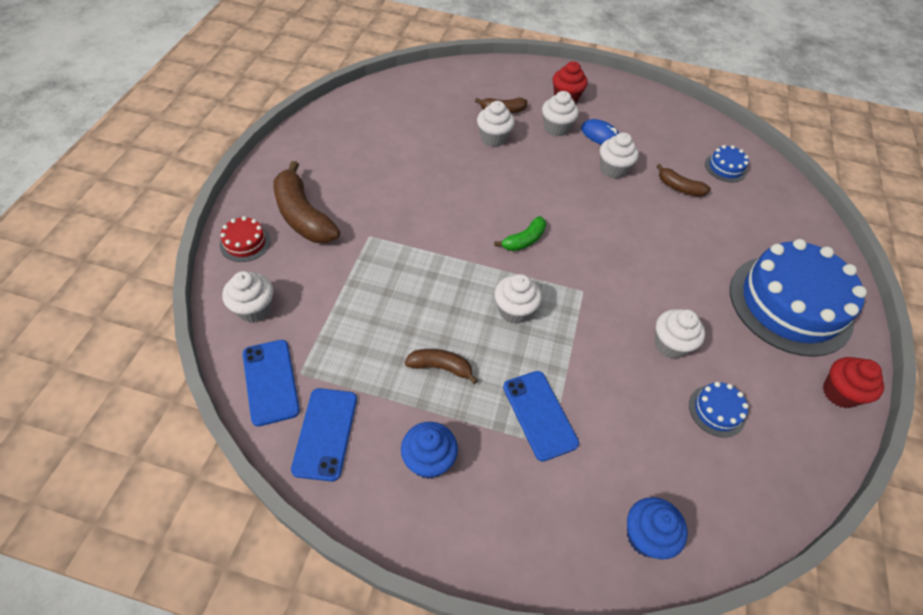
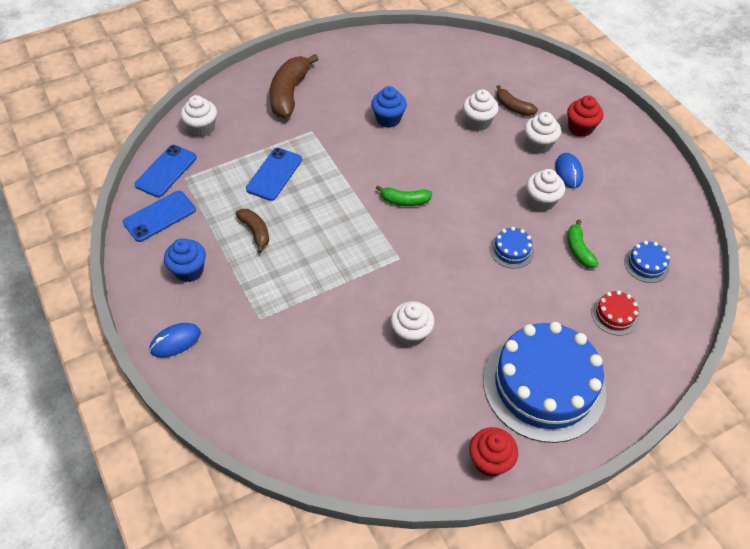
camera: 50 degrees right, 0 degrees up
(245, 243) = (240, 88): red cake -> red cake (614, 315)
(509, 543) = (175, 341): none -> blue mouse
(514, 311) = (339, 235): white cupcake -> none
(539, 415) = (274, 300): blue phone -> blue phone (274, 174)
(646, 536) = (245, 405): blue cupcake -> blue cupcake (388, 119)
(679, 188) = (578, 250): brown banana -> green banana
(716, 411) = (384, 391): blue cake -> blue cake (511, 250)

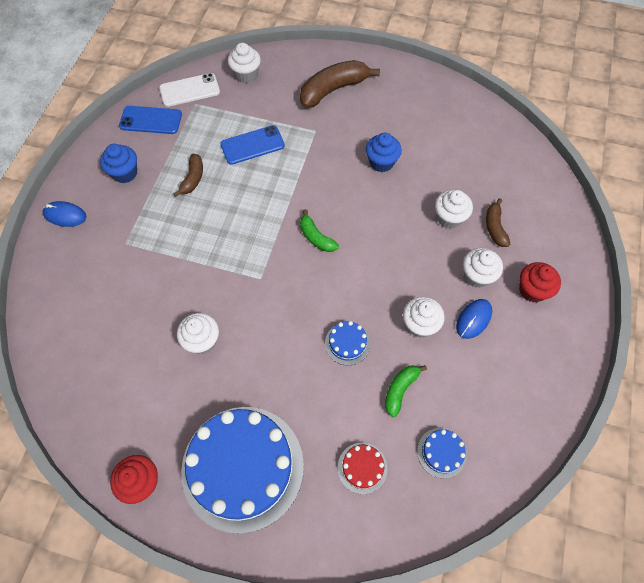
camera: 45 degrees right, 10 degrees up
(166, 171) = (189, 90): blue phone -> white phone

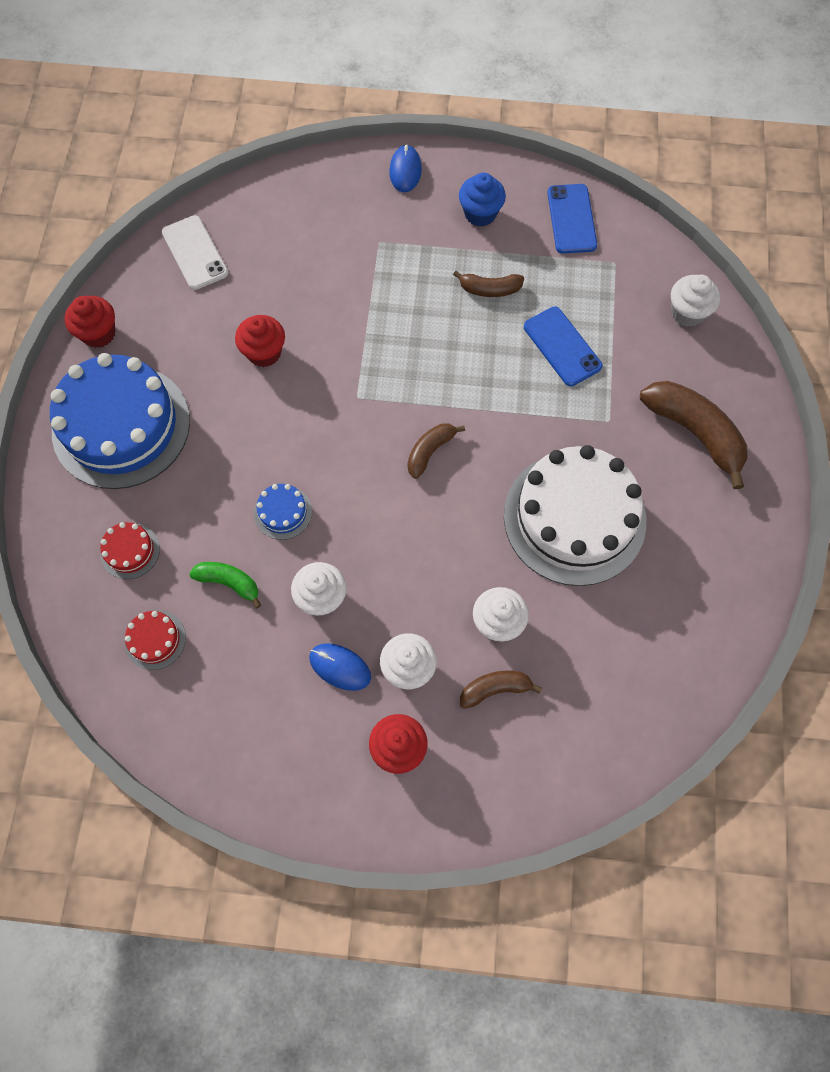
camera: 80 degrees right, 5 degrees up
(189, 90) = (636, 250): white phone -> white phone (195, 253)
(202, 341) = (264, 352): white cupcake -> red cupcake
(316, 237) = (430, 451): green banana -> brown banana
(381, 162) = (574, 518): blue cupcake -> white cake
(441, 452) = (155, 640): blue cake -> red cake

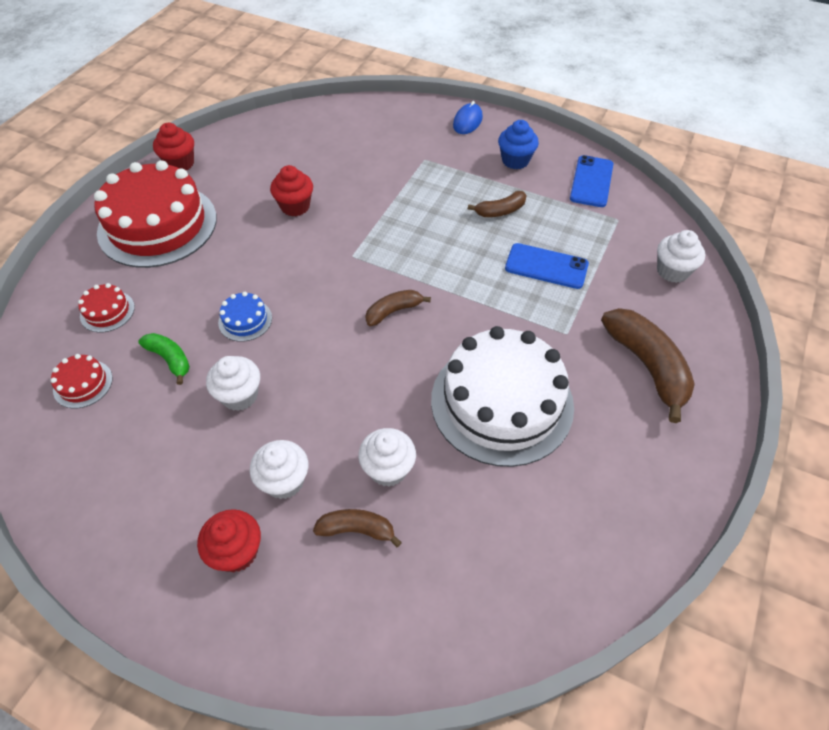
camera: 20 degrees right, 15 degrees down
(121, 426) = (157, 225): blue cake -> red cake
(195, 253) = (280, 133): white phone -> none
(340, 667) = (223, 459): blue mouse -> none
(489, 289) = (500, 211): brown banana -> brown banana turned 45 degrees counterclockwise
(562, 346) = (546, 266): blue phone -> blue phone turned 60 degrees counterclockwise

